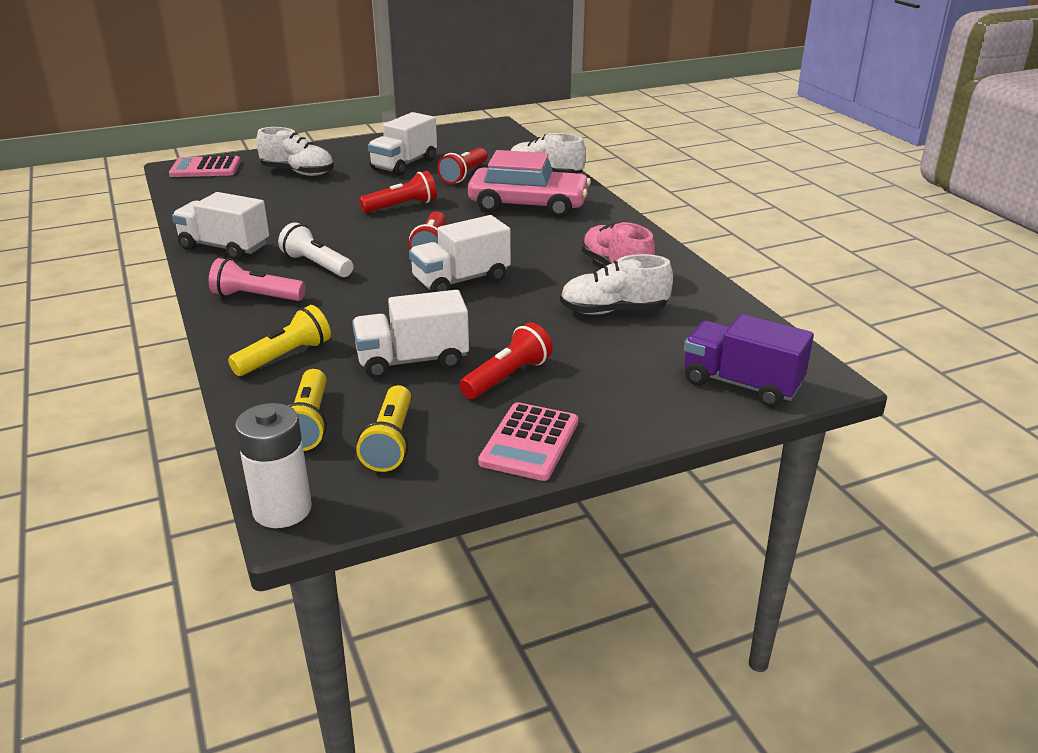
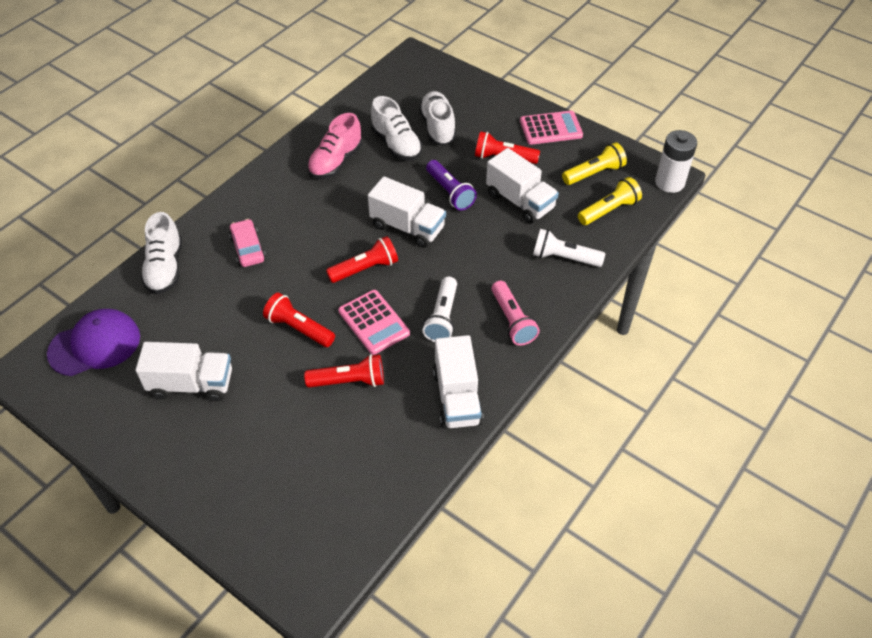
camera: 120 degrees left, 20 degrees up
(205, 168) = (295, 563): pink calculator -> pink calculator (373, 322)
(285, 356) = (564, 258): yellow flashlight -> white flashlight
(298, 172) = (260, 462): white shoe -> white shoe (437, 127)
(464, 175) = (197, 323): red flashlight -> red flashlight (349, 381)
(486, 320) = (450, 192): none -> purple flashlight
(490, 144) = (95, 345): none -> purple cap
(528, 205) = (248, 249): pink car -> pink car, size x0.53
(741, 384) = (440, 79): purple truck -> none

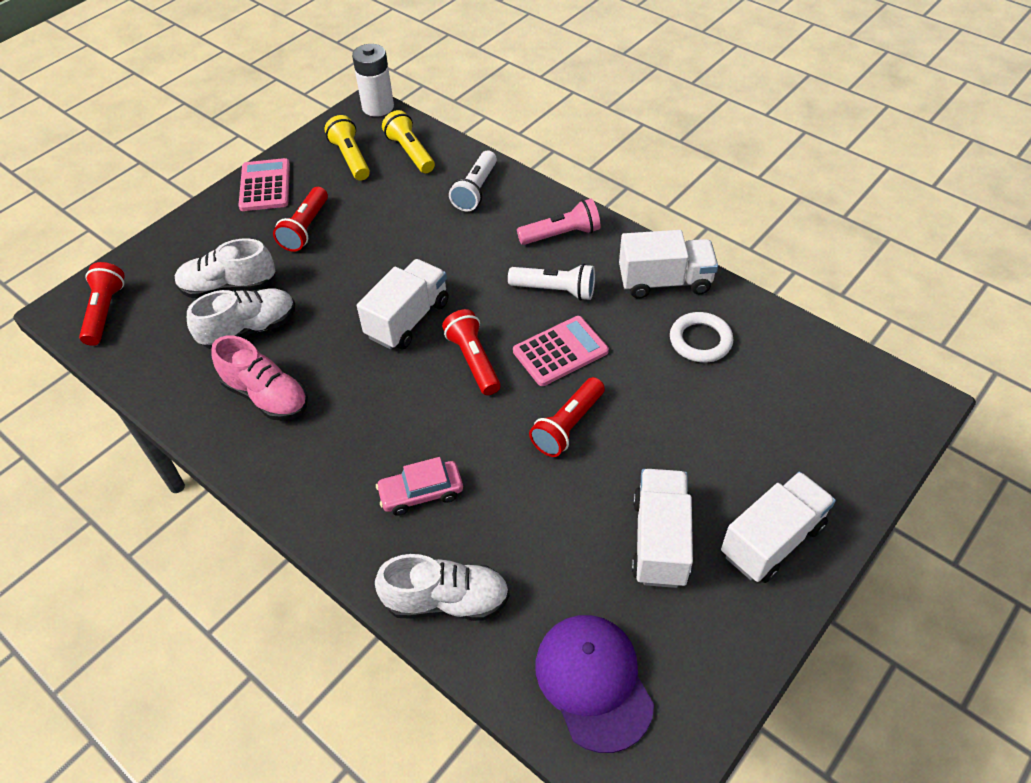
camera: 85 degrees left, 0 degrees up
(349, 381) = (647, 373): red flashlight -> red flashlight (105, 312)
(385, 421) = (700, 340): none -> white ring
(450, 192) = (354, 278): purple flashlight -> none
(520, 201) = (383, 218): white truck -> white truck (772, 540)

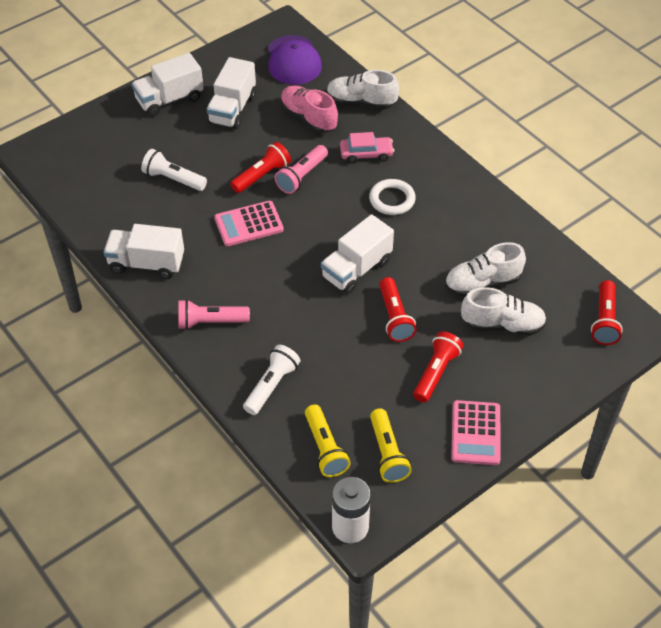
camera: 170 degrees left, 0 degrees up
(266, 396) = (466, 230): pink shoe -> pink shoe (308, 118)
(473, 360) = (313, 229): red flashlight -> red flashlight (395, 317)
(510, 435) = (302, 176): none -> pink flashlight
(555, 290) = (235, 272): white flashlight -> white flashlight (173, 179)
(700, 340) = (145, 214): white ring -> white ring (392, 200)

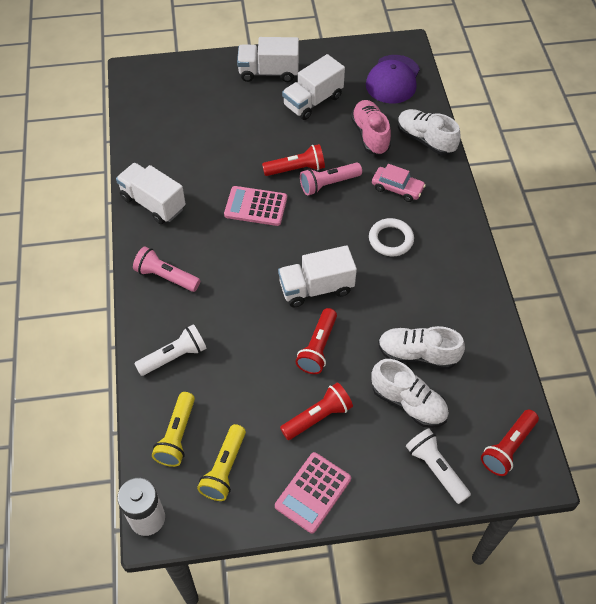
camera: 30 degrees right, 5 degrees up
(173, 179) = (223, 141): white flashlight -> white flashlight (435, 469)

